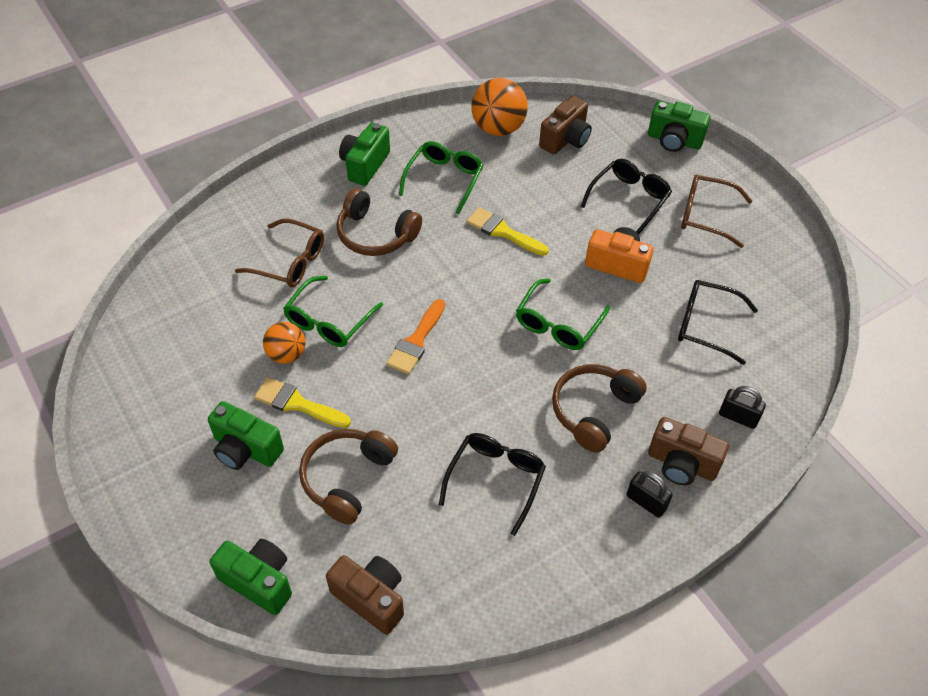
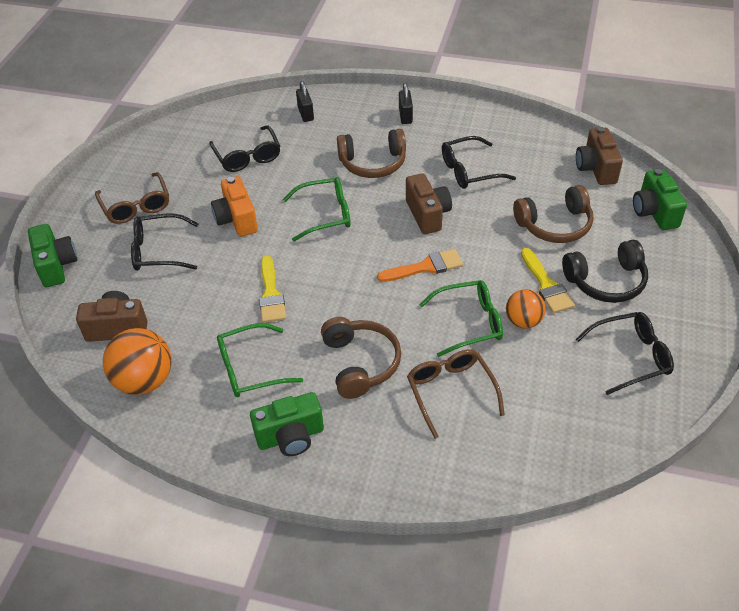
camera: 130 degrees left, 5 degrees down
(170, 389) = (631, 357): none -> black glasses
(246, 449) = (606, 281): green camera -> black headphones
(681, 464) = (365, 117): brown camera -> brown camera (427, 214)

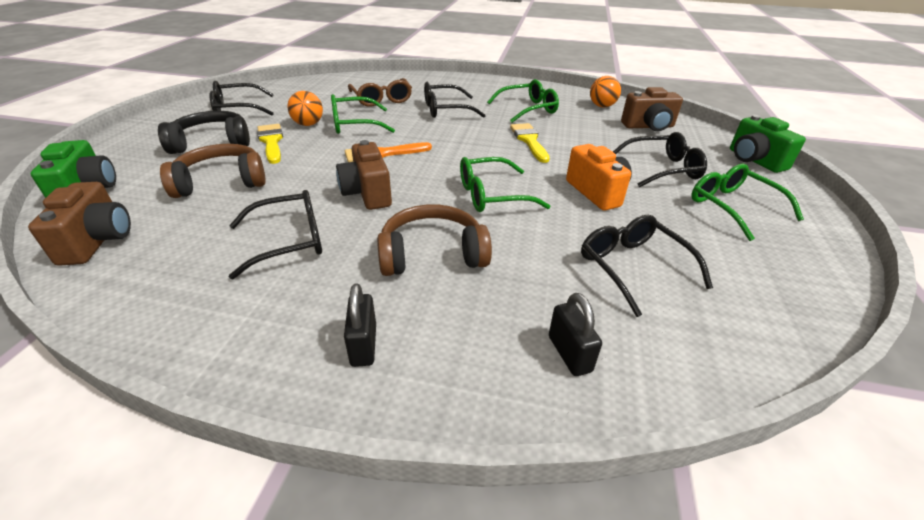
camera: 175 degrees right, 10 degrees down
(136, 206) = (732, 207): brown glasses -> green glasses
(144, 381) = (602, 106): orange ball -> orange ball, size x0.62
(290, 436) = (489, 88): green camera -> none
(360, 363) = (445, 110): brown headphones -> black glasses

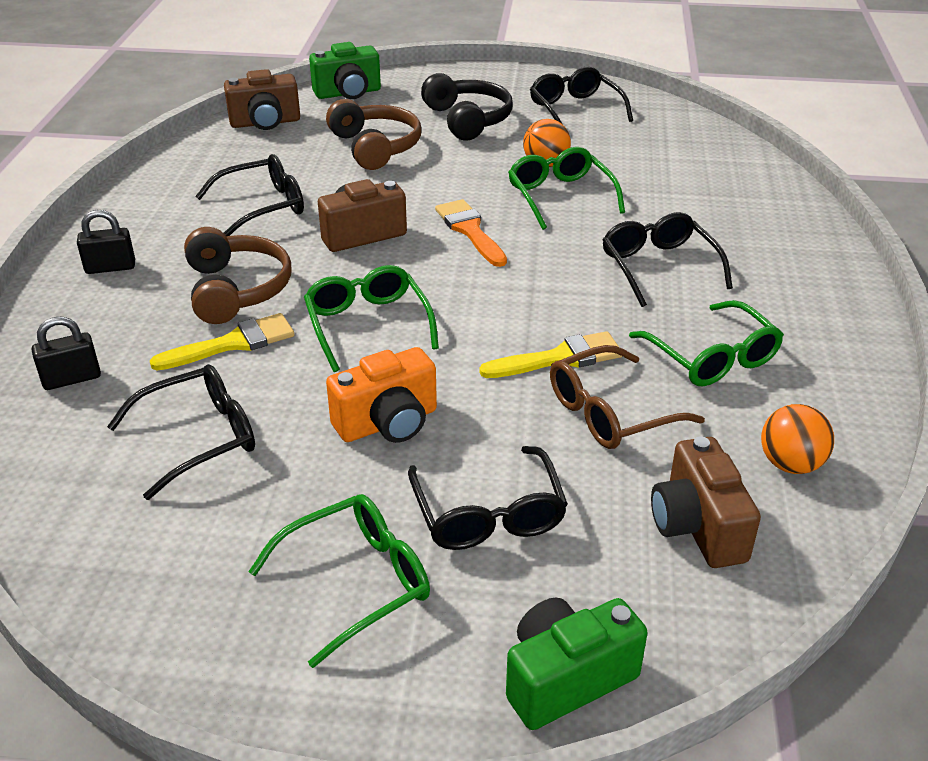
camera: 85 degrees right, 0 degrees up
(271, 142) = (482, 152): yellow brush -> yellow brush (233, 343)
(290, 241) = (263, 206): black glasses -> black glasses turned 90 degrees counterclockwise
(381, 99) = (672, 204): brown glasses -> brown glasses (610, 412)

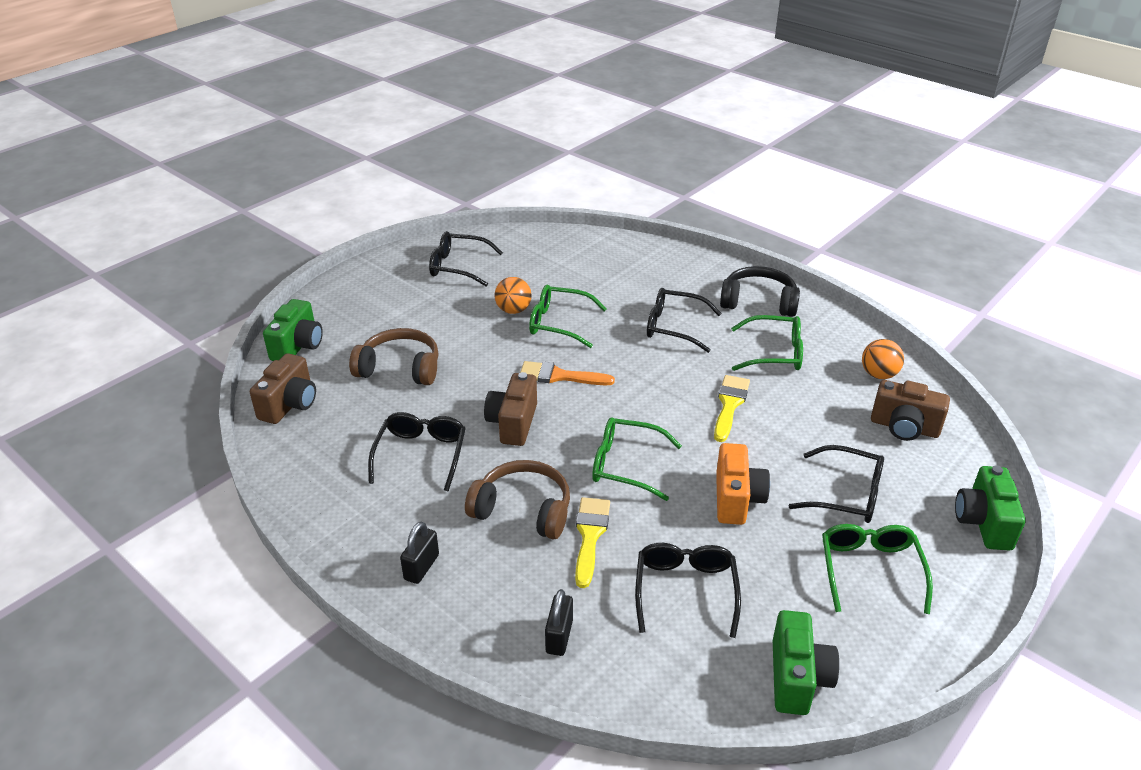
camera: 55 degrees left, 0 degrees up
(116, 574) = (797, 678): none -> green camera
(468, 120) = (414, 312): black headphones -> black headphones (758, 302)
(610, 412) = (793, 411): brown glasses -> none

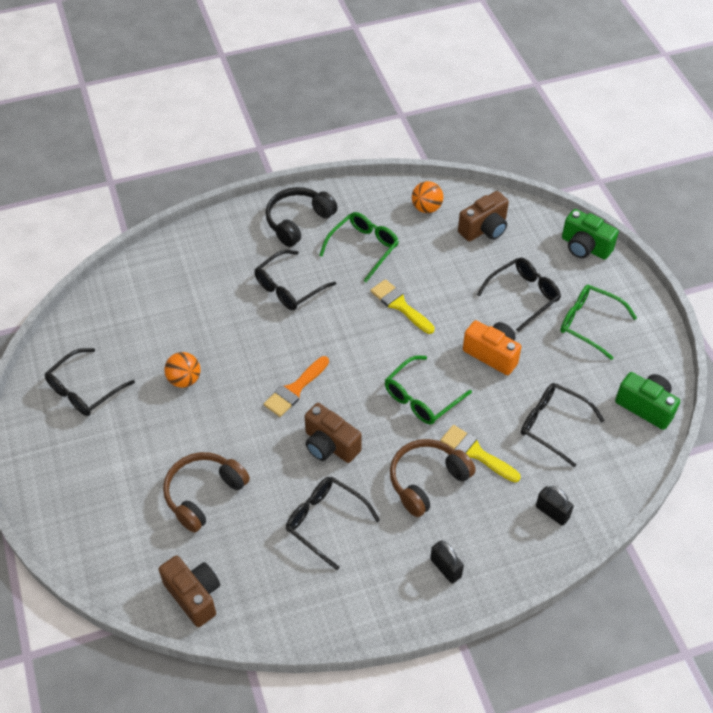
camera: 60 degrees left, 15 degrees up
(298, 346) = (111, 562): green camera -> none
(558, 323) = (227, 357): green glasses -> none

